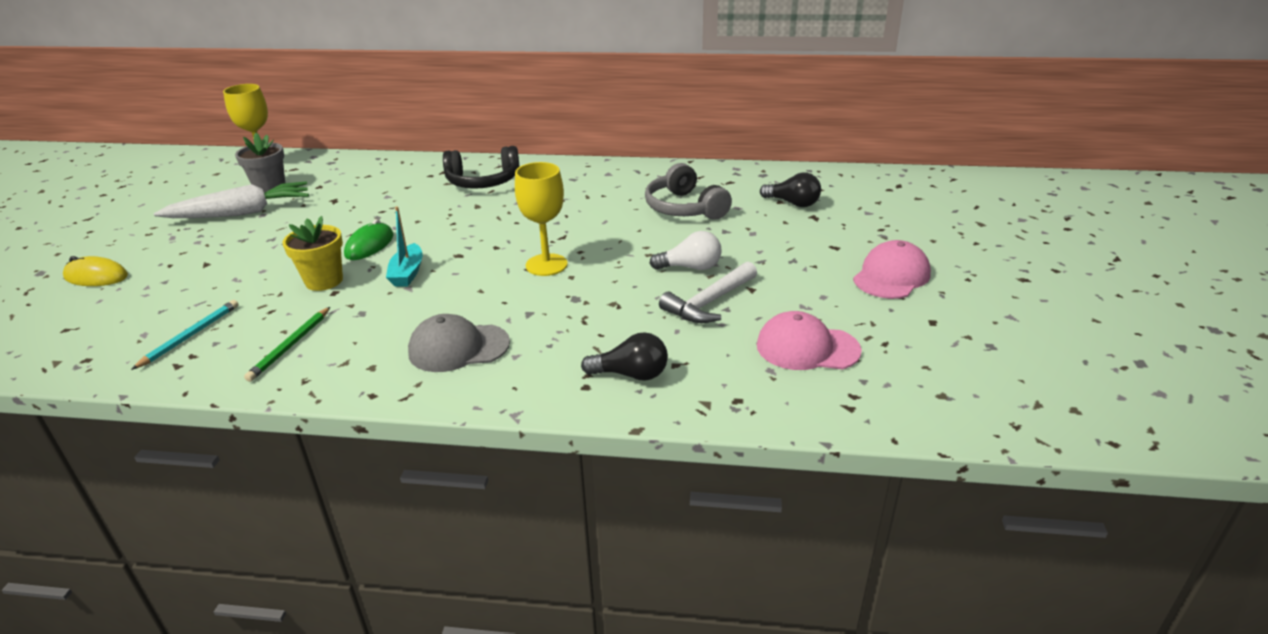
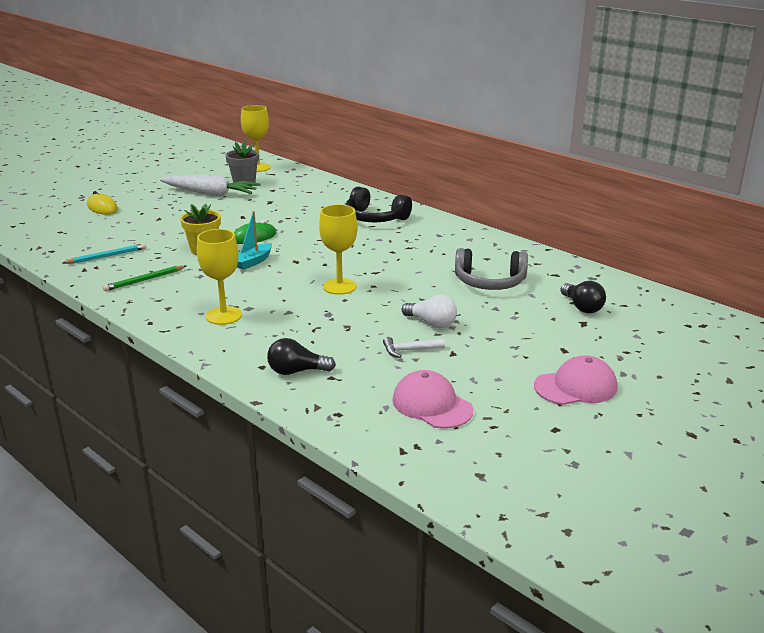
camera: 35 degrees right, 5 degrees down
(458, 348) = (224, 316): grey cap -> yellow goblet
(631, 374) = (296, 371): black light bulb -> black light bulb turned 135 degrees clockwise
(684, 208) = (489, 282): grey headphones -> grey headphones turned 90 degrees counterclockwise
(709, 303) = (409, 350): white hammer -> white hammer, size x0.63

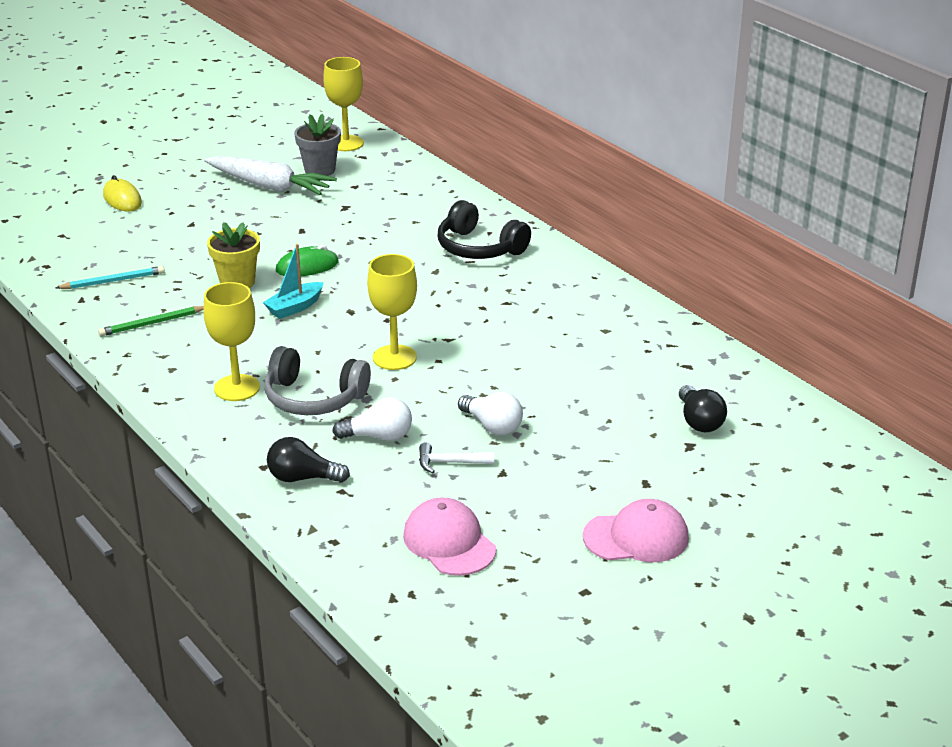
camera: 10 degrees right, 5 degrees up
(347, 338) = (379, 436): none -> white light bulb
(489, 282) = (593, 369): grey headphones -> grey headphones (314, 398)

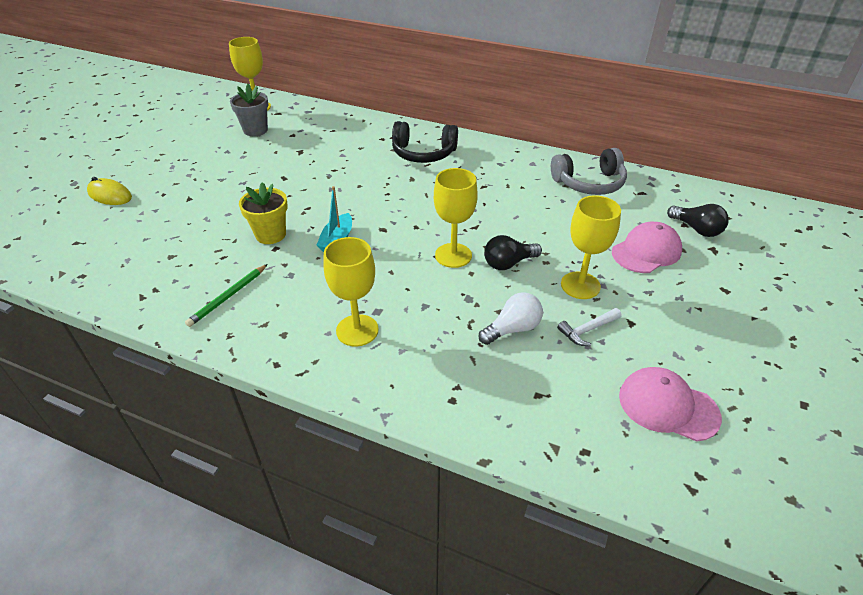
camera: 30 degrees left, 10 degrees up
(113, 281) = (159, 269): turquoise pencil -> none
(270, 186) = (228, 152): white carrot -> none
(303, 478) = (495, 396): black light bulb -> black light bulb (508, 263)
(307, 267) = (315, 204): green mouse -> none
(314, 398) = (428, 314): grey headphones -> grey headphones (589, 183)
(492, 426) = (580, 285): white light bulb -> yellow goblet
(636, 537) = (774, 338): pink cap -> pink cap (646, 251)

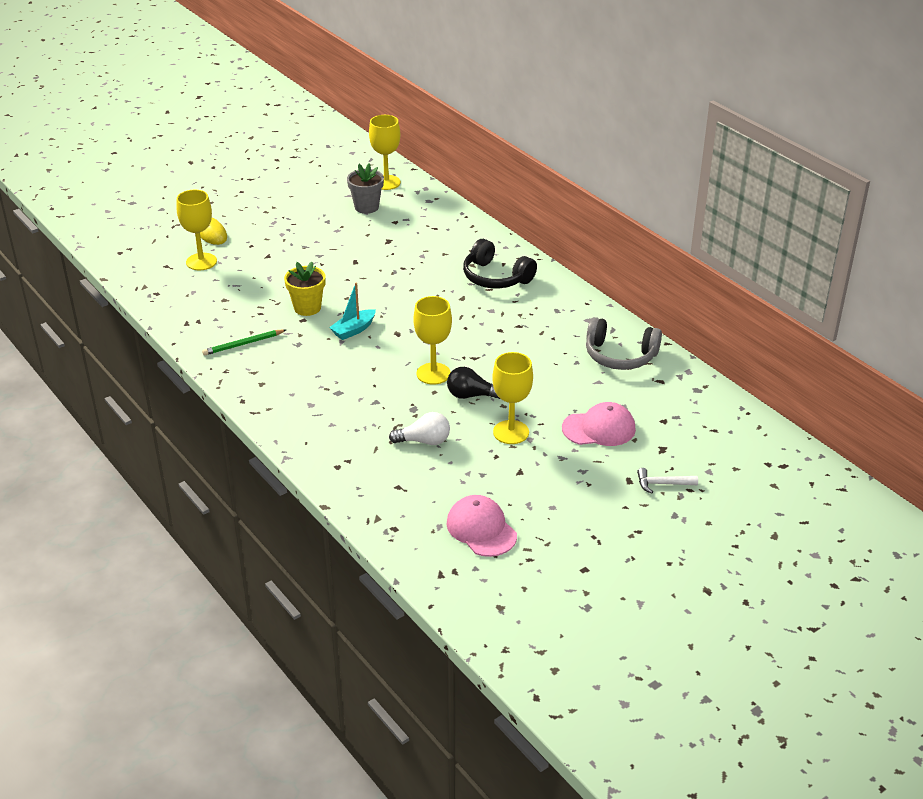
camera: 30 degrees right, 5 degrees down
(357, 330) = (313, 400): yellow goblet -> yellow goblet (201, 262)
(587, 330) = (479, 463): white hammer -> white hammer (662, 484)
(696, 229) = (669, 428): black light bulb -> none

